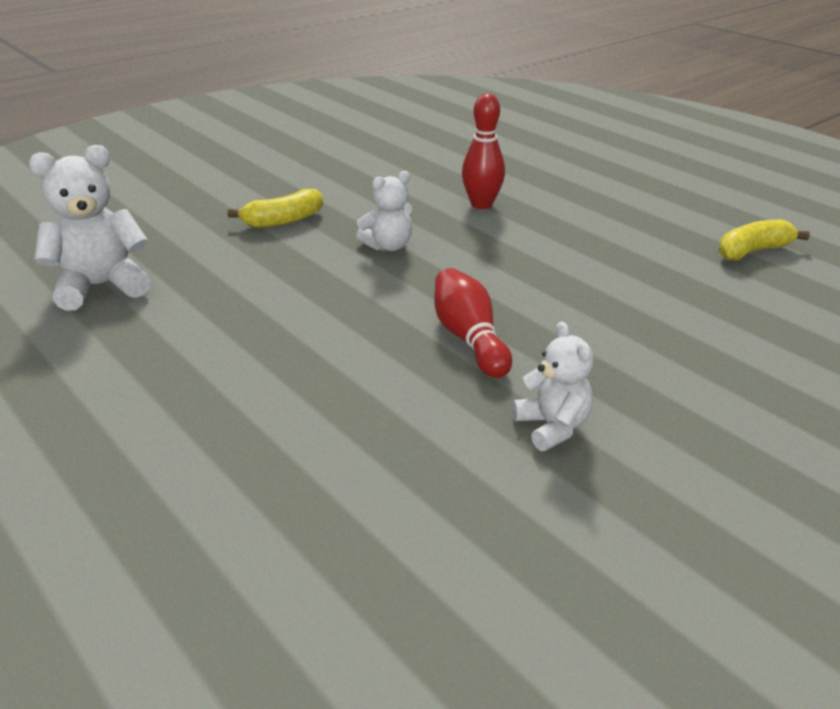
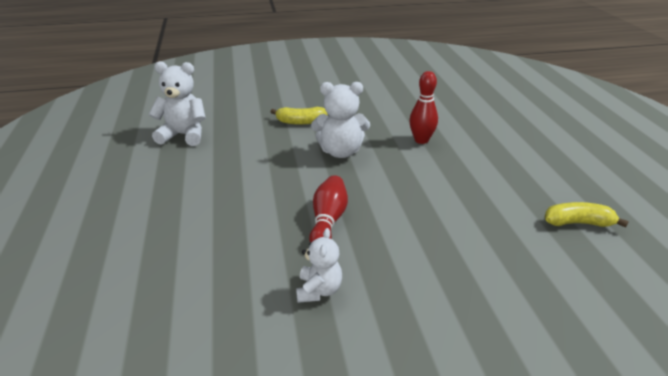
camera: 30 degrees right, 0 degrees up
(388, 246) = (340, 152): white teddy bear -> white teddy bear, size x1.60

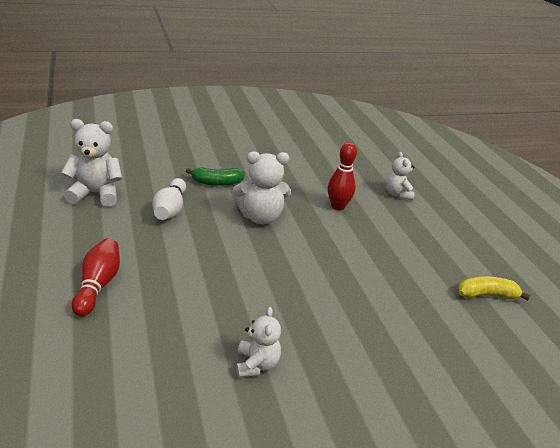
camera: 10 degrees left, 0 degrees up
(252, 147) = (170, 209): none -> white bowling pin
(301, 122) = (217, 182): yellow banana -> green banana
(328, 221) = (257, 292): red bowling pin -> red bowling pin (98, 285)
(486, 127) = (397, 194): none -> white teddy bear

